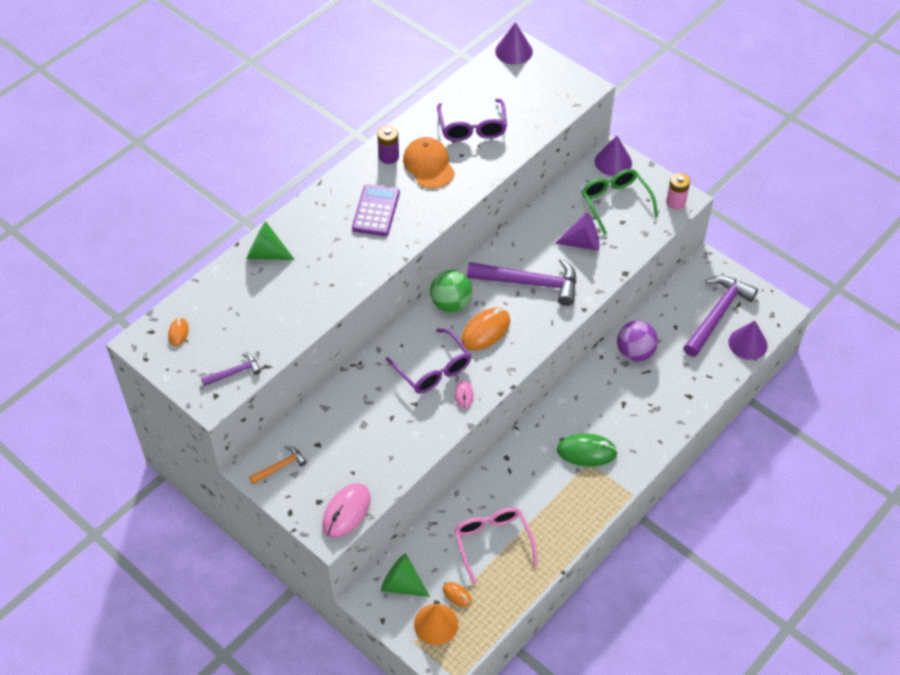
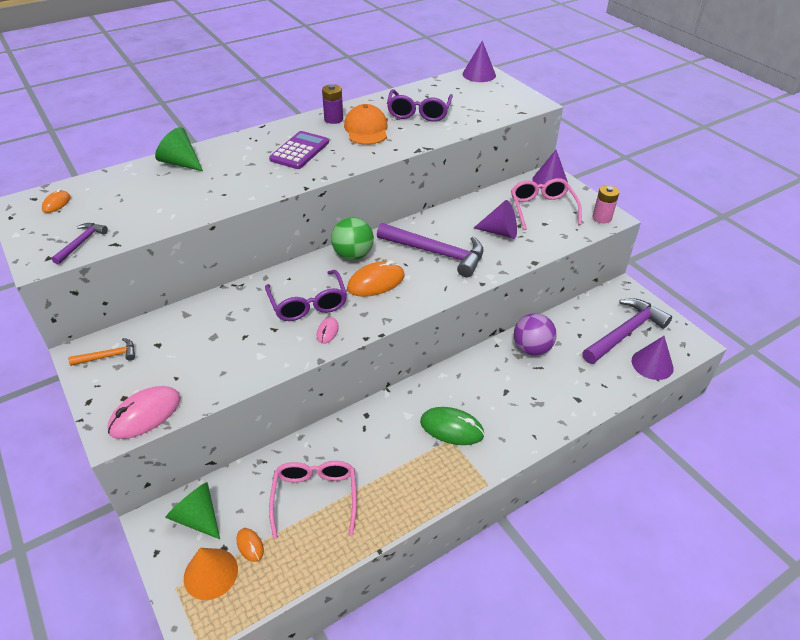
camera: 15 degrees right, 10 degrees down
(234, 372) = (81, 243): purple hammer -> purple hammer turned 60 degrees counterclockwise
(615, 202) = (542, 208): green glasses -> pink glasses

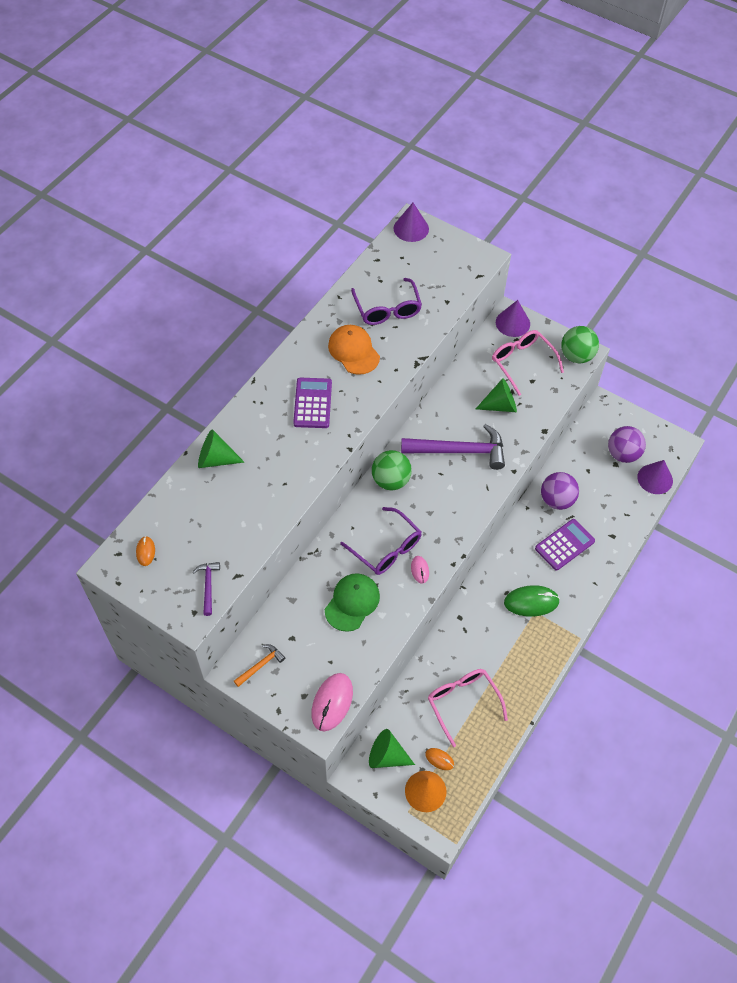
camera: 25 degrees left, 15 degrees up
(239, 336) = (352, 602): none -> green cap
(333, 119) = (314, 347): purple battery -> none
(376, 282) = (428, 503): orange mouse -> none
(500, 232) = (500, 405): purple cone -> green cone
(518, 389) = (564, 545): none -> purple calculator
(602, 218) = (576, 356): pink battery -> green ball
(625, 333) = (623, 454): purple hammer -> purple ball

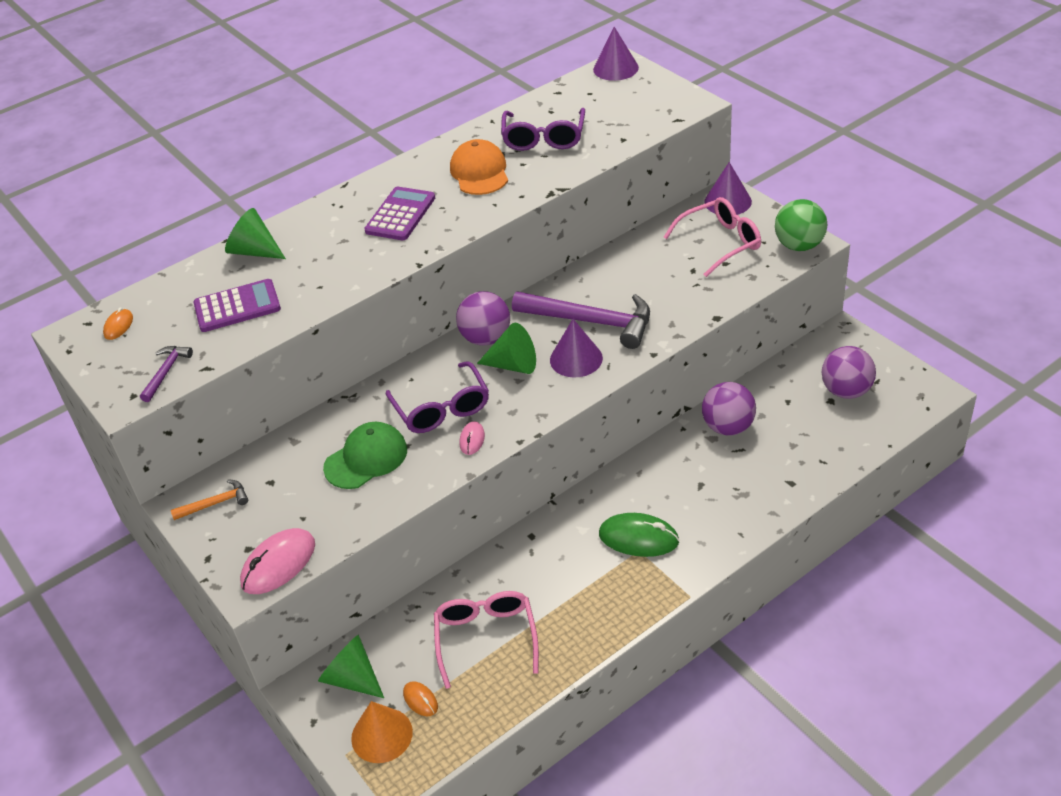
camera: 25 degrees right, 15 degrees down
(390, 480) = (486, 338): green ball -> purple ball
(500, 405) = (669, 282): green cone -> green cone (513, 365)
(522, 362) = (720, 242): pink glasses -> pink glasses turned 75 degrees clockwise
(564, 545) = (716, 480): purple calculator -> purple calculator (237, 307)
(655, 479) = (882, 427): purple cone -> purple cone (576, 359)

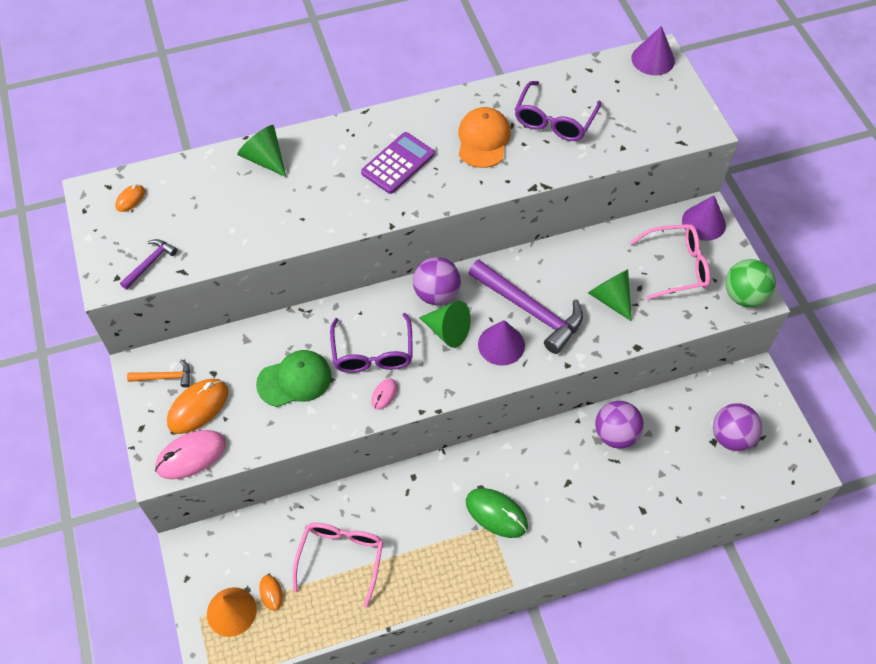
camera: 15 degrees right, 15 degrees up
(237, 307) = (229, 215): purple calculator -> none
(266, 518) = (198, 407): none -> orange mouse
(352, 678) = (228, 552): green cone -> green cone (610, 298)

